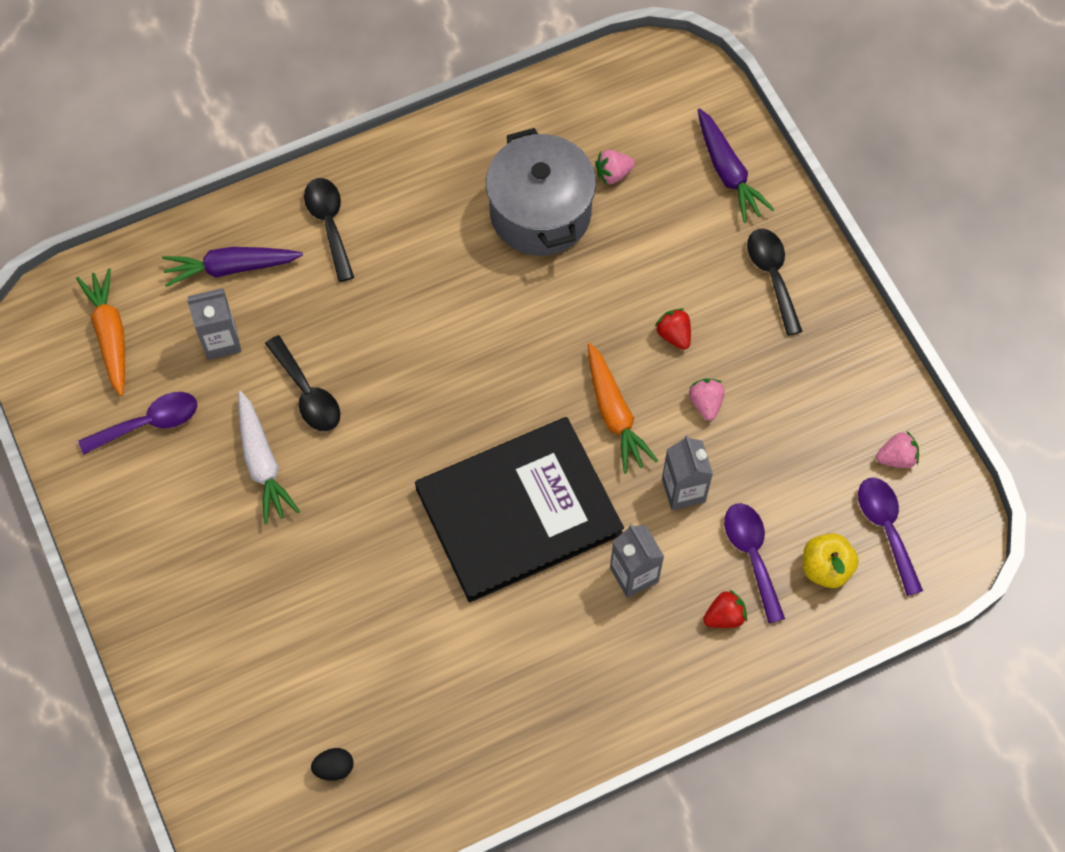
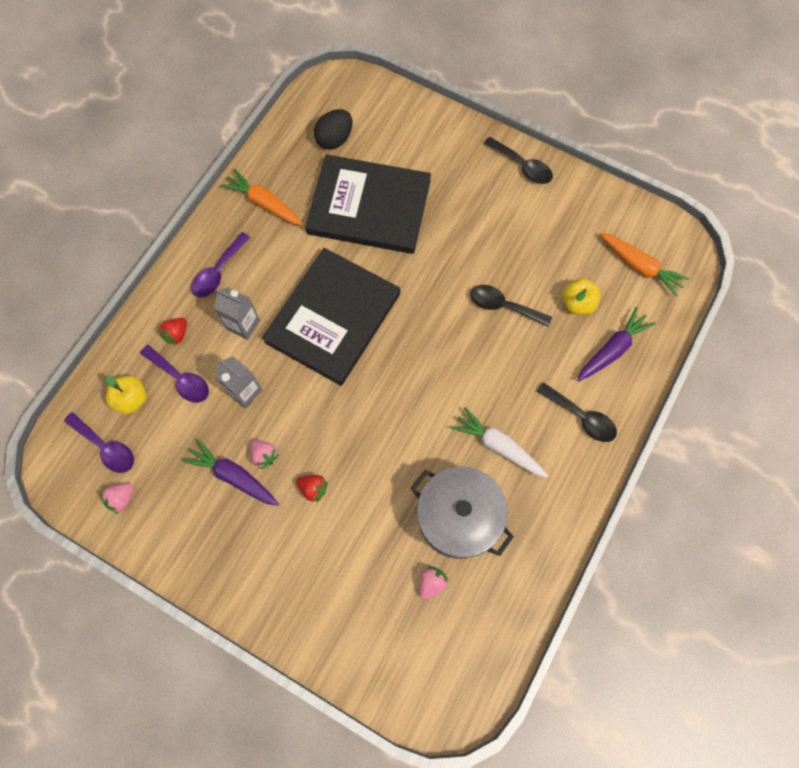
camera: 145 degrees right, 5 degrees up
(149, 423) = (573, 234): purple spoon -> purple spoon (218, 271)
(221, 341) = (577, 303): grey carton -> yellow apple
(262, 463) = (494, 253): white carrot -> white carrot (498, 446)
(334, 768) = (335, 139): black egg -> black egg, size x1.74
(365, 630) = (369, 207): none -> black book
(614, 414) = (316, 411): orange carrot -> orange carrot (264, 203)
(728, 172) = (354, 642): purple carrot -> purple carrot (233, 476)
(772, 276) = (274, 577): black spoon -> black spoon (522, 166)

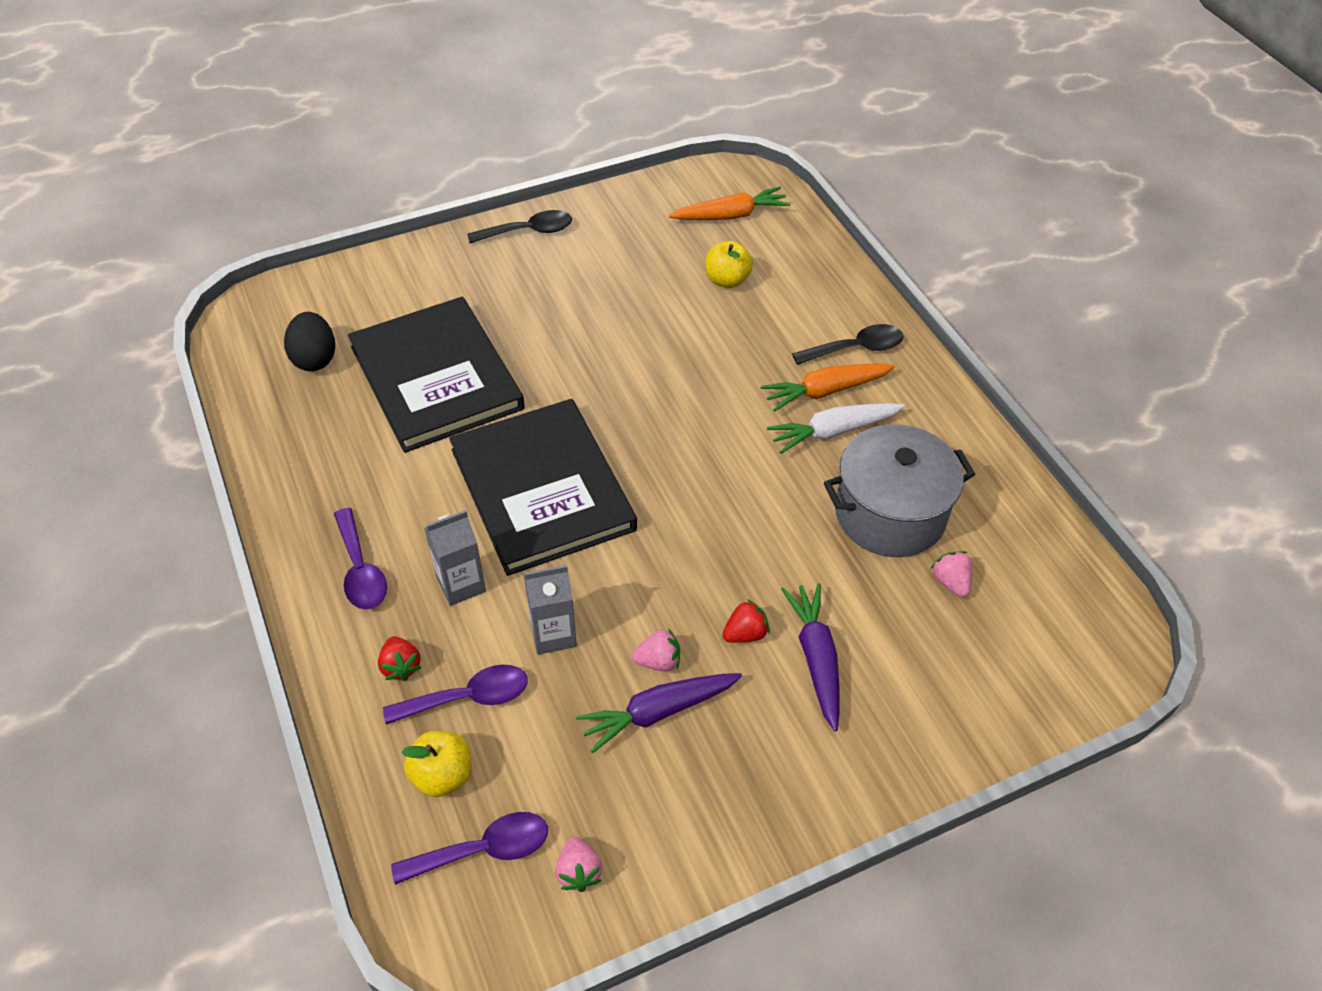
camera: 55 degrees left, 20 degrees down
(264, 203) = (320, 470): orange carrot -> orange carrot (825, 391)
(369, 207) = (436, 377): black book -> black book turned 75 degrees counterclockwise
(503, 306) = (674, 336): black spoon -> none
(612, 349) = (802, 284): purple carrot -> purple carrot (816, 659)

